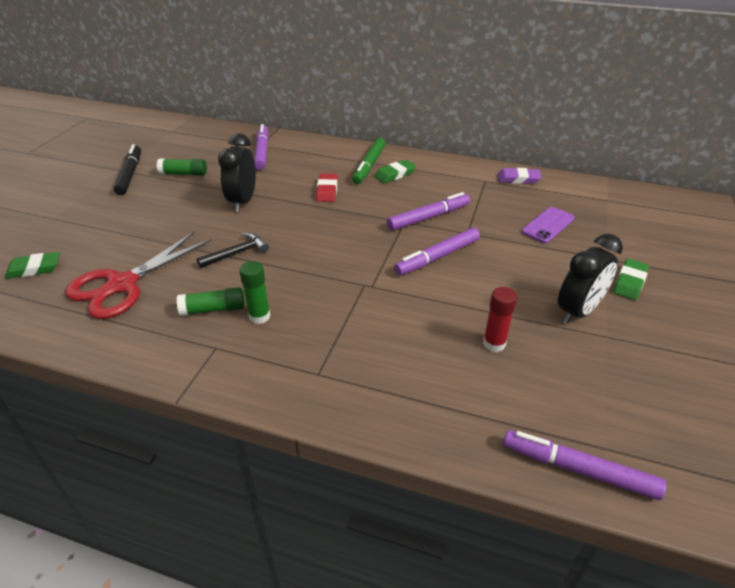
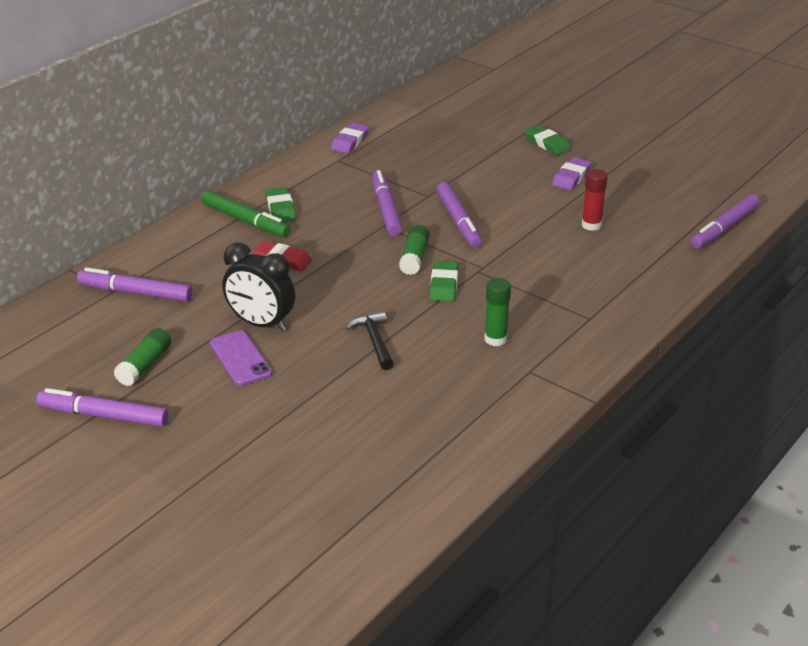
camera: 70 degrees left, 5 degrees down
(34, 268) = (309, 504): green eraser -> green eraser (444, 285)
(123, 284) = (388, 429): red scissors -> none
(130, 174) = (103, 416): black marker -> purple marker
(213, 309) = (469, 367): green glue stick -> green glue stick (414, 258)
(548, 225) = (443, 152): purple phone -> purple phone (240, 358)
(578, 311) = (571, 177): black clock -> purple eraser

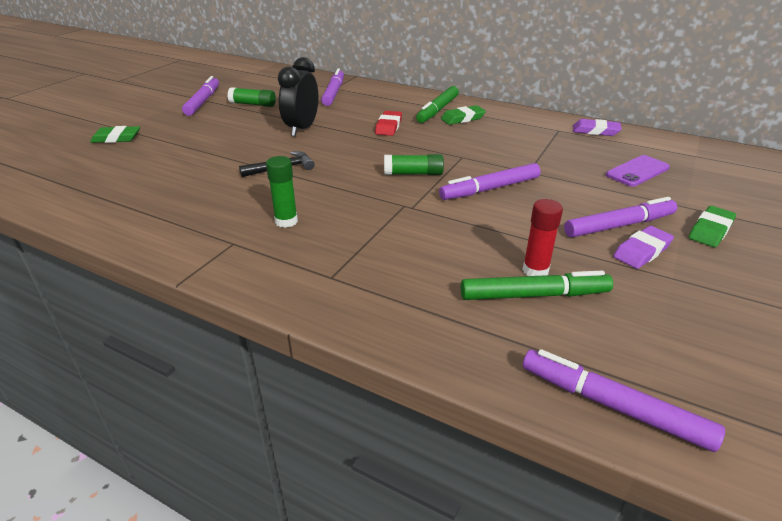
camera: 80 degrees right, 0 degrees up
(240, 358) = (259, 127): purple phone -> purple phone (637, 171)
(386, 209) = (489, 155): purple marker -> purple marker (619, 225)
(444, 285) = (373, 190): green eraser -> green eraser (116, 138)
(571, 177) = (642, 251): purple eraser -> purple eraser turned 60 degrees counterclockwise
(621, 232) = (534, 295): none -> green marker

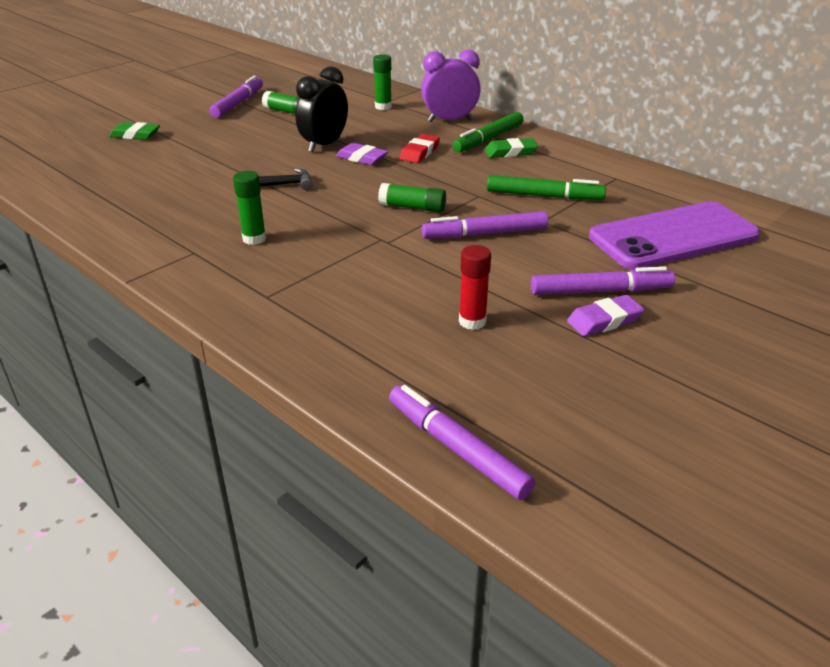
camera: 15 degrees right, 0 degrees up
(334, 93) = (383, 107): purple marker -> green glue stick
(396, 98) = (449, 120): none -> purple clock
(534, 295) = (453, 343): green marker -> green marker (544, 196)
(595, 131) = (661, 184): purple eraser -> purple eraser (362, 158)
(637, 171) = (673, 236): purple phone -> purple phone, size x1.99
(710, 230) = (704, 311): green eraser -> none

